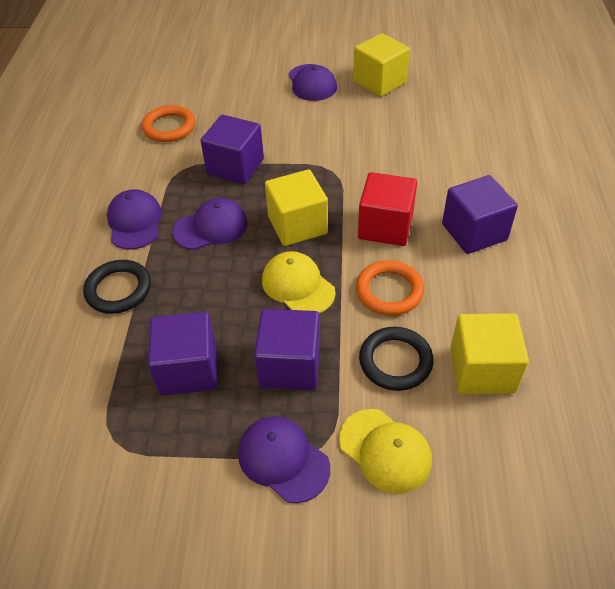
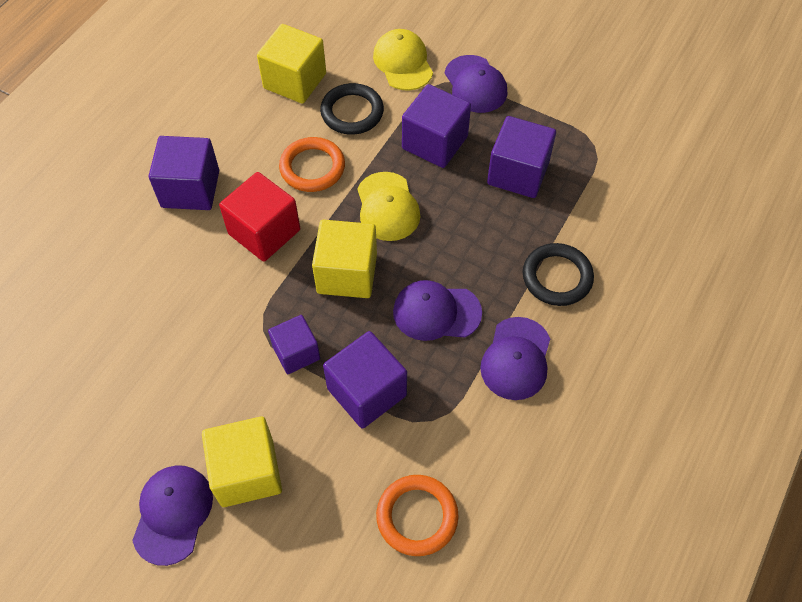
camera: 155 degrees left, 10 degrees up
(299, 168) = (296, 353): none -> purple cube
(379, 82) = (85, 464): yellow cube -> yellow cube (247, 472)

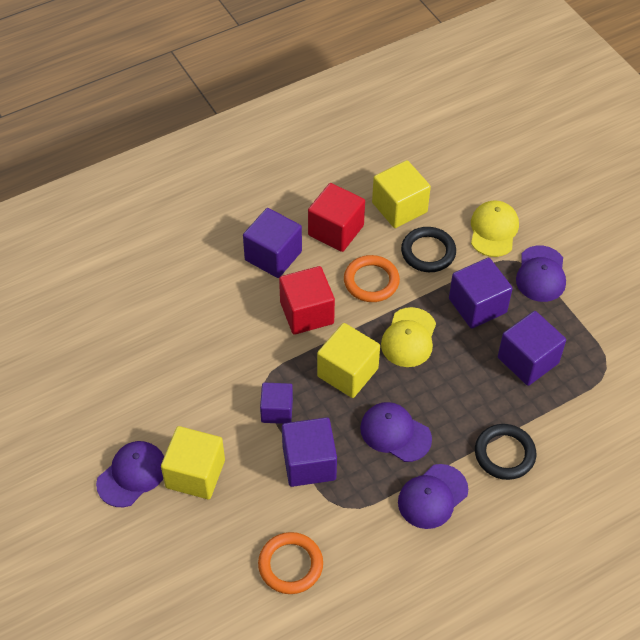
camera: 30 degrees right, 5 degrees down
(242, 133) = (336, 230): none -> red cube

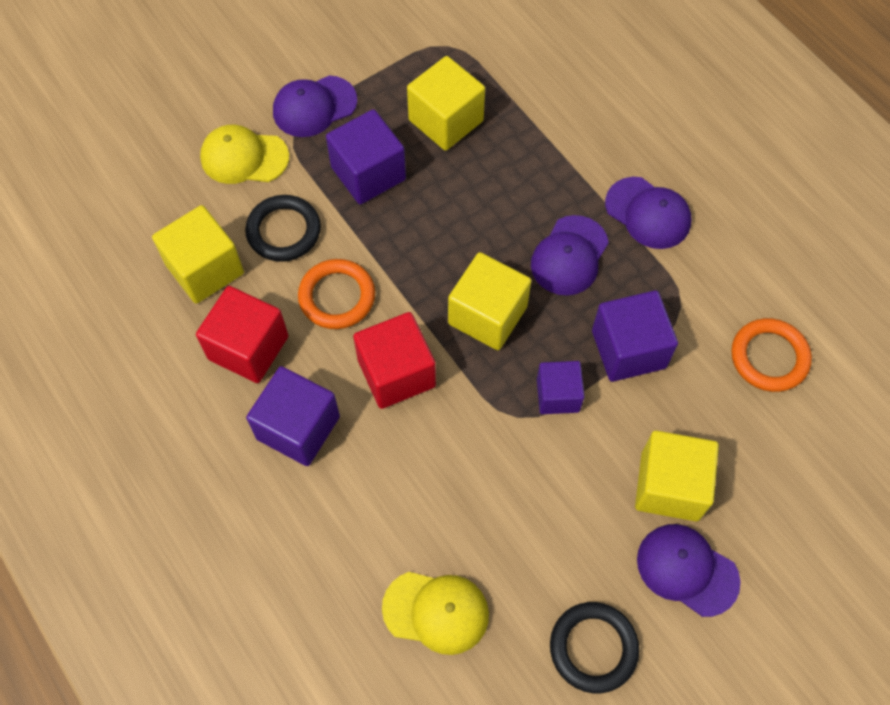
camera: 95 degrees left, 10 degrees up
(409, 338) = (425, 247): yellow cap -> yellow cap (436, 611)
(504, 454) = (578, 143): black ring -> black ring (593, 648)
(528, 360) = (446, 120): purple cube -> yellow cube
(541, 274) = (314, 106): purple cap -> purple cap turned 150 degrees clockwise

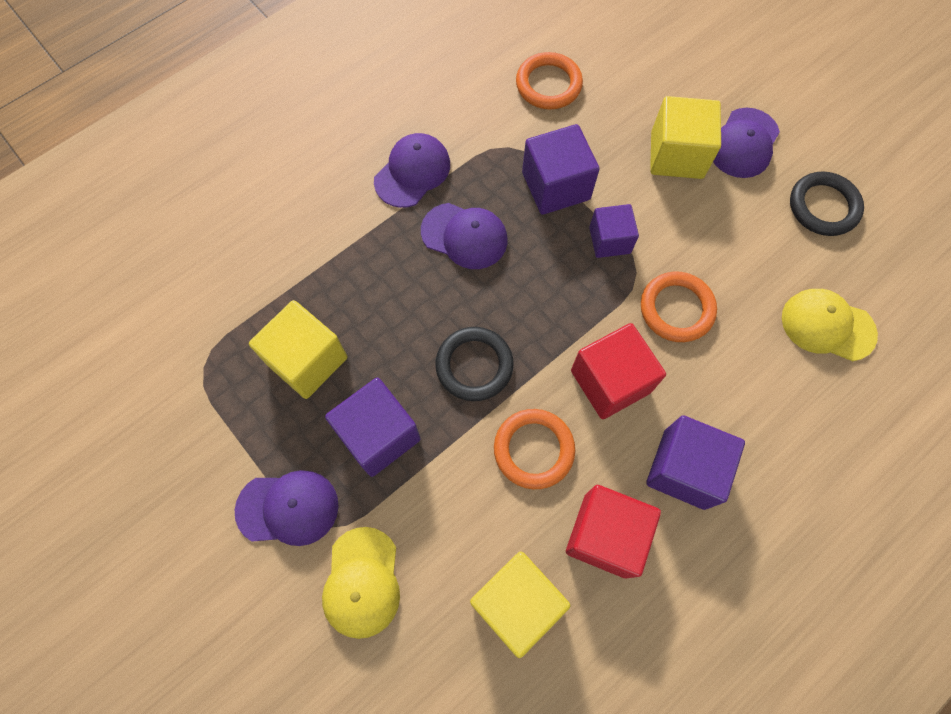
camera: 95 degrees left, 5 degrees up
(284, 231) = (459, 519): black ring -> black ring (474, 365)
(314, 106) = (288, 508): purple cap -> purple cap turned 60 degrees counterclockwise
(436, 611) = (827, 326): yellow cap -> yellow cap turned 75 degrees counterclockwise
(470, 451) = (676, 309): none -> orange ring
(487, 315) = (537, 303): yellow cube -> none

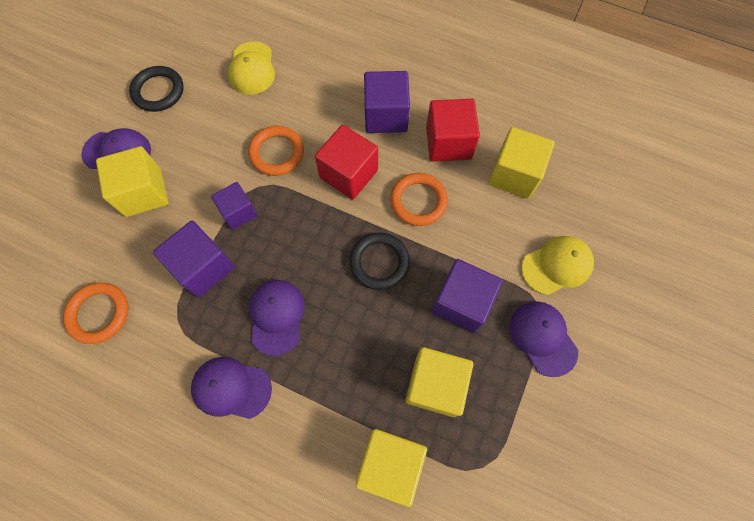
camera: 115 degrees left, 0 degrees up
(261, 283) = (390, 463): none -> yellow cube

